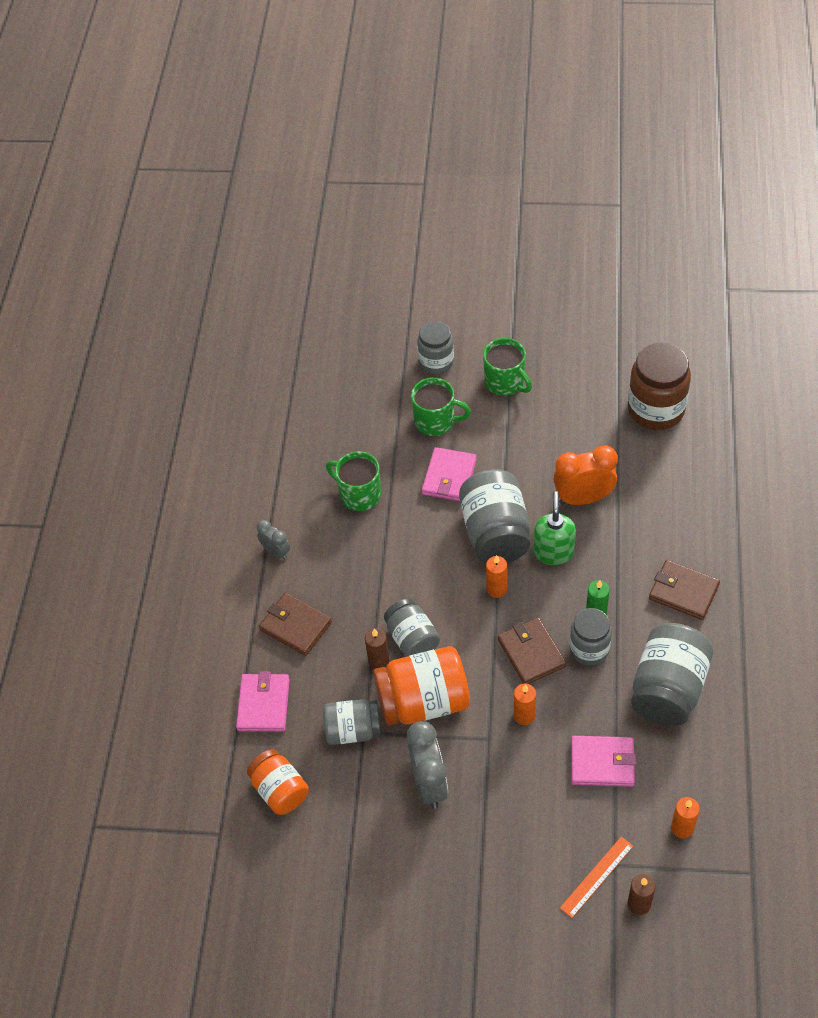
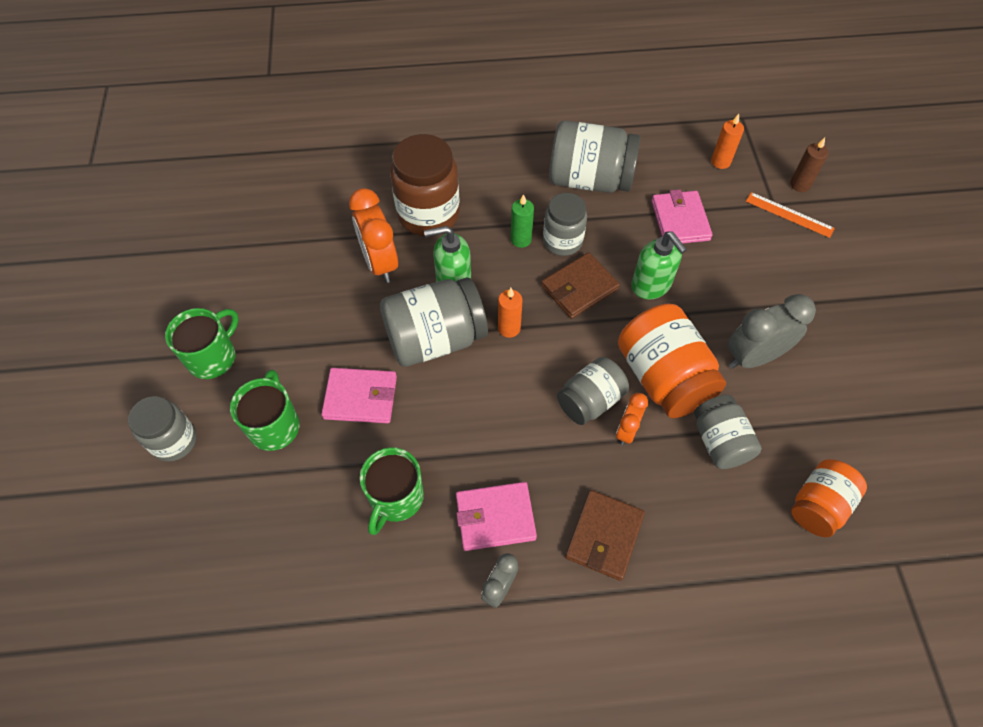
camera: 105 degrees left, 5 degrees up
(263, 704) = (720, 550): pink wallet -> pink wallet (495, 517)
(378, 661) = (626, 431): brown candle -> orange clock
(524, 715) = (651, 285): orange candle -> green soap dispenser
(656, 409) = (257, 212): brown jar -> brown jar (428, 214)
(683, 592) = (482, 175): brown wallet -> none

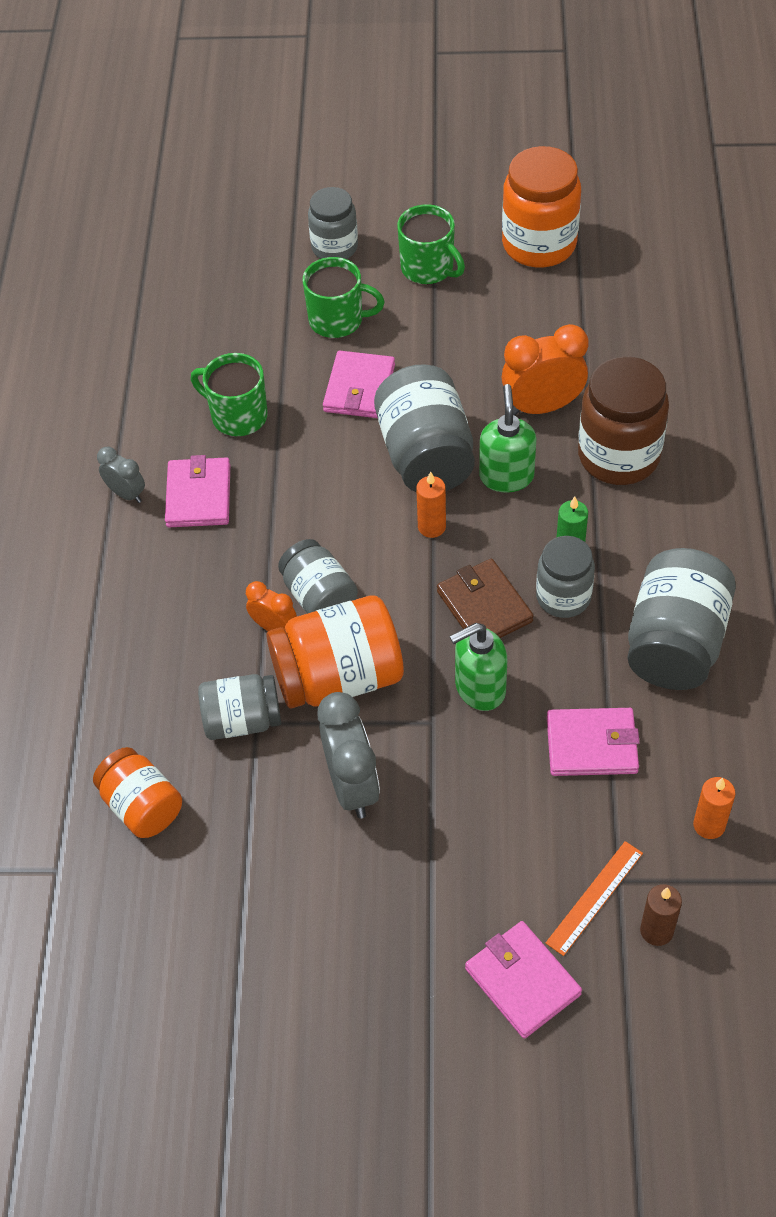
camera: 100 degrees right, 5 degrees down
(193, 275) = (539, 244): none -> orange jar
(604, 536) = (157, 588): brown wallet -> none
(859, 247) = (522, 981): none -> pink wallet

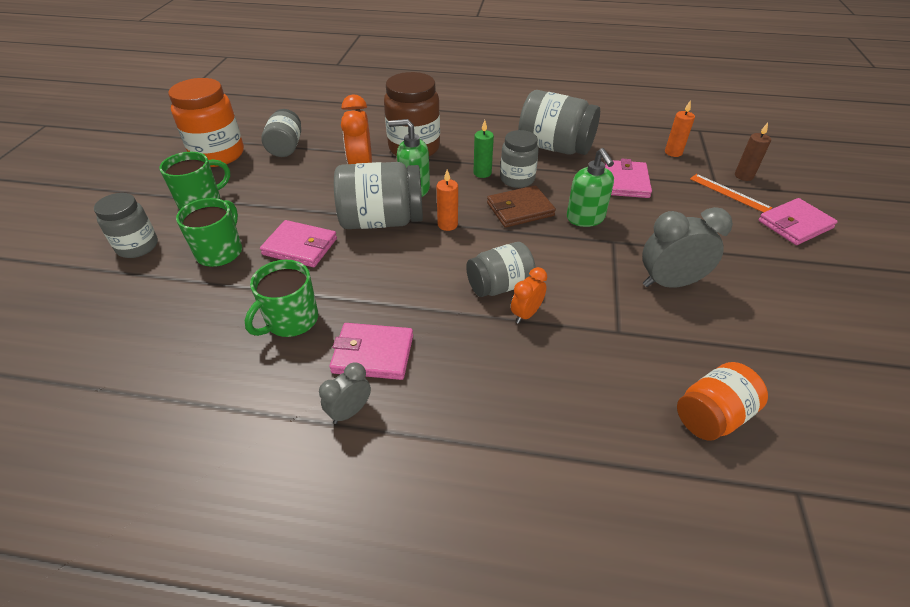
camera: 85 degrees left, 10 degrees down
(242, 720) = (617, 340): grey jar -> grey jar (286, 147)
(338, 677) = (575, 282): orange jar -> none

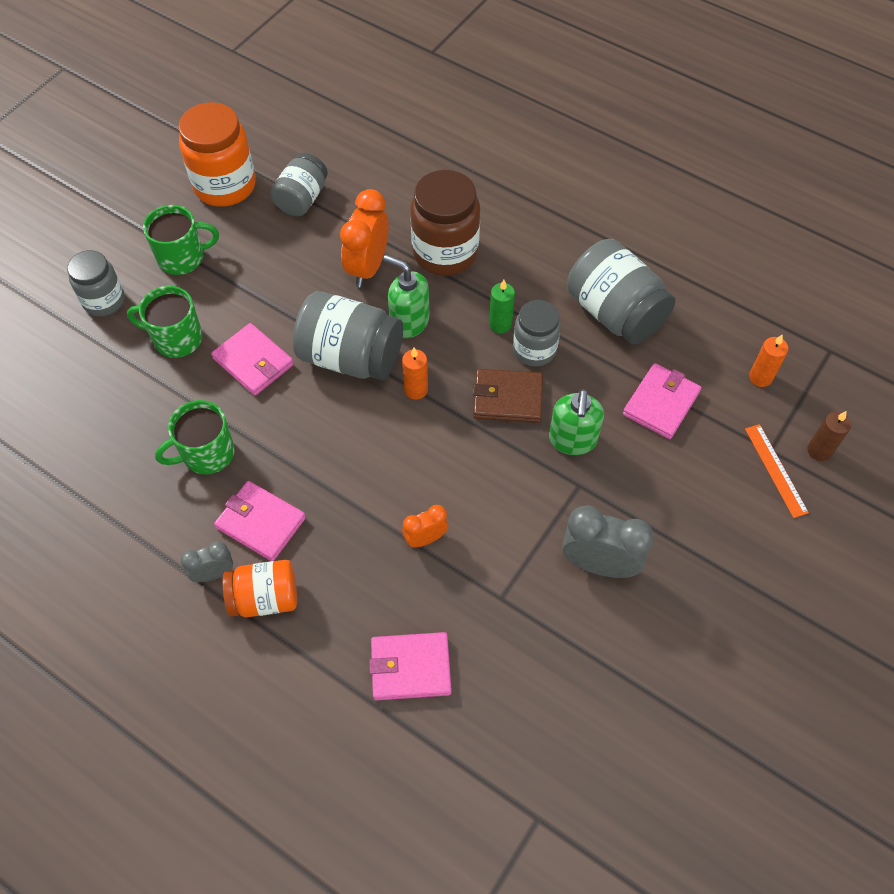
camera: 25 degrees right, 15 degrees up
(220, 252) = (176, 338): green mug -> green mug turned 120 degrees counterclockwise
(499, 286) = (421, 493): grey jar -> none
(712, 416) = (521, 720): orange jar -> orange jar (265, 598)
(795, 224) = (814, 547): pink wallet -> pink wallet (410, 667)

